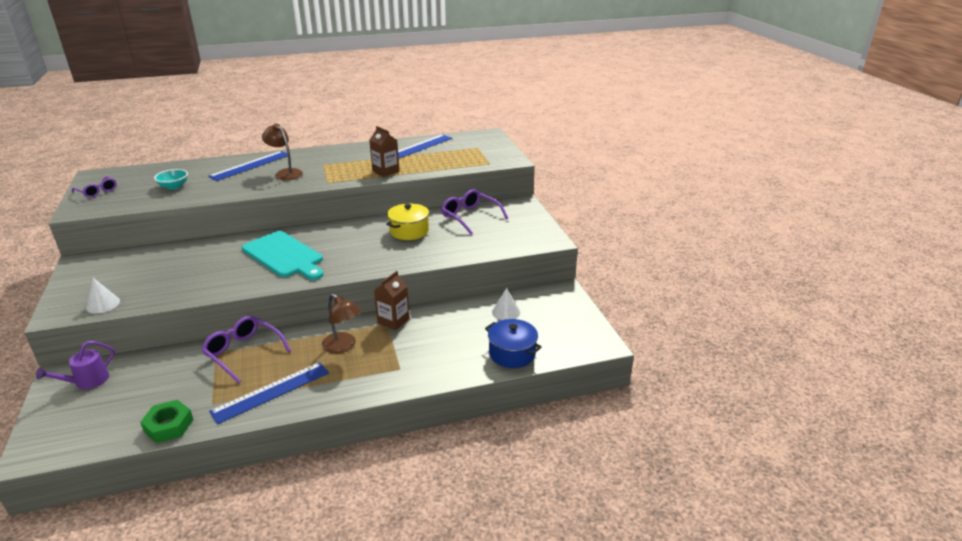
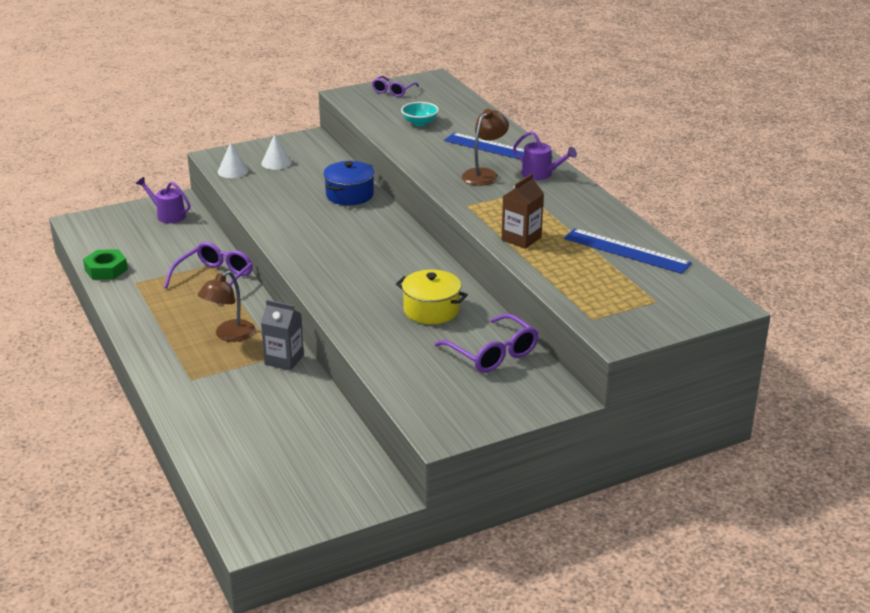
camera: 80 degrees right, 0 degrees up
(271, 392) = (151, 309): blue ruler -> none
(284, 256) = (344, 238): turquoise cutting board -> none
(302, 157) = (540, 174): none -> purple watering can
(393, 321) = (284, 360): brown carton -> grey carton
(470, 217) = (492, 354): purple glasses -> purple glasses turned 105 degrees clockwise
(506, 312) = (317, 446): white cone -> white cone (276, 163)
(512, 353) = (223, 459): blue pot -> blue pot (349, 195)

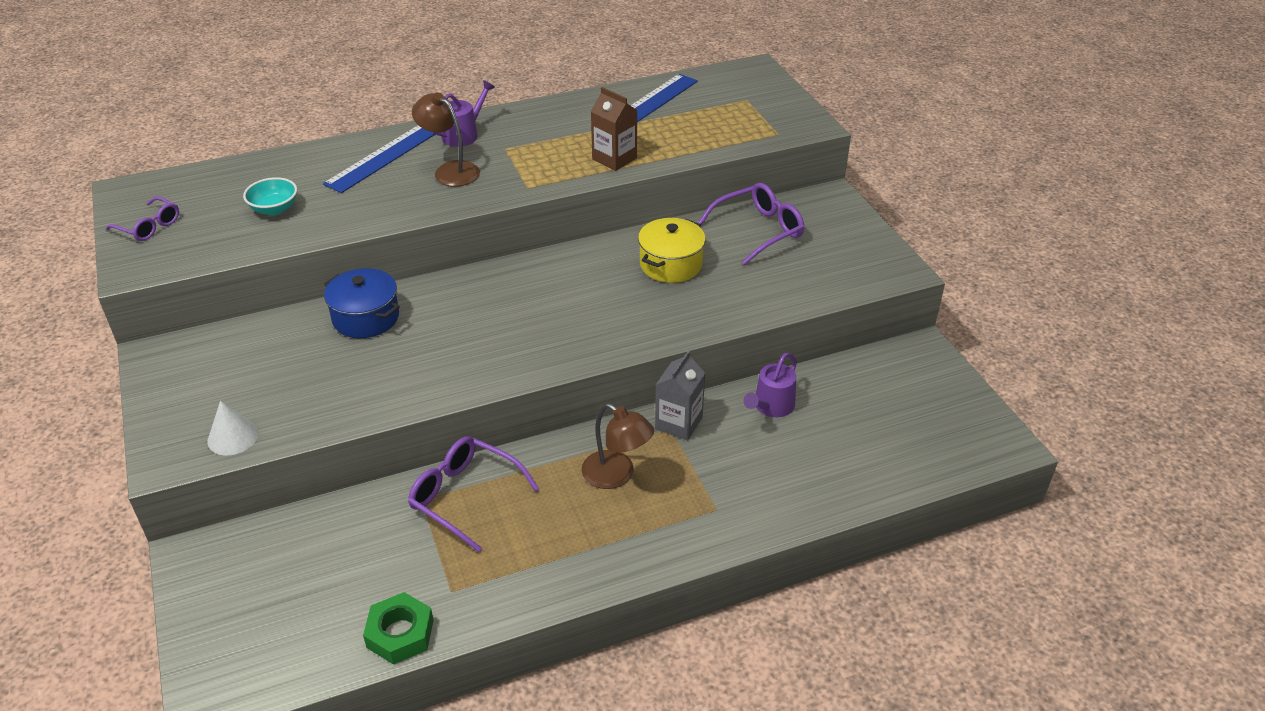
camera: 85 degrees left, 10 degrees up
(168, 215) = (240, 565): purple watering can -> purple watering can (771, 406)
(276, 163) = (226, 389): white cone -> none

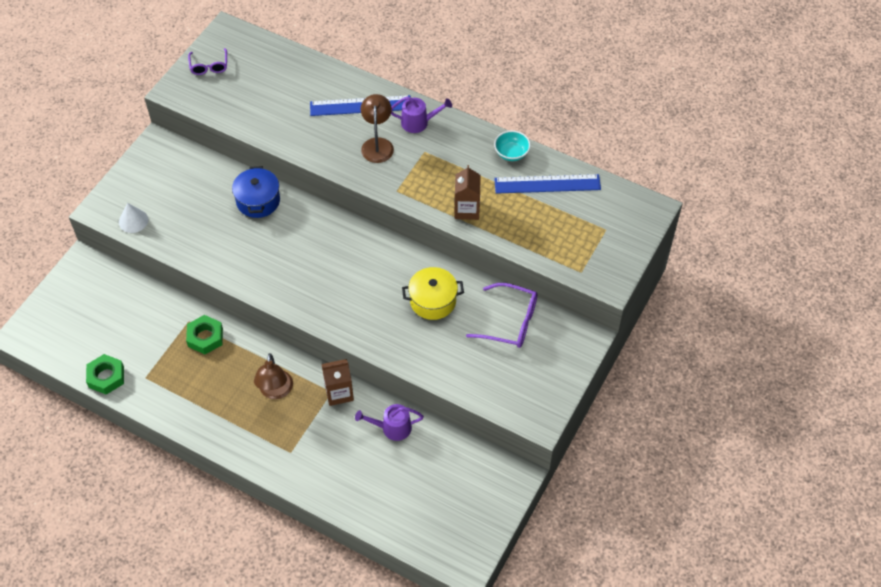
camera: 50 degrees right, 15 degrees up
(274, 209) = (270, 101): turquoise bowl -> turquoise bowl (511, 153)
(465, 496) = (205, 337): purple glasses -> green nut
(678, 423) = (339, 392): grey carton -> brown carton

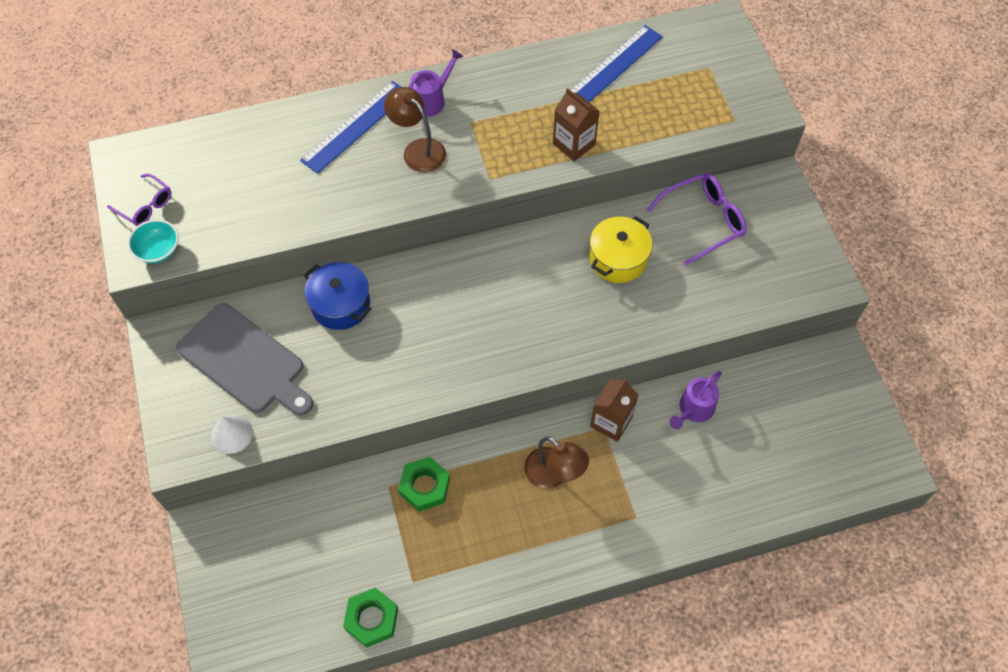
camera: 45 degrees left, 5 degrees up
(180, 190) = (245, 361): none -> grey cutting board
(511, 153) = (549, 63): turquoise bowl -> turquoise bowl (158, 250)

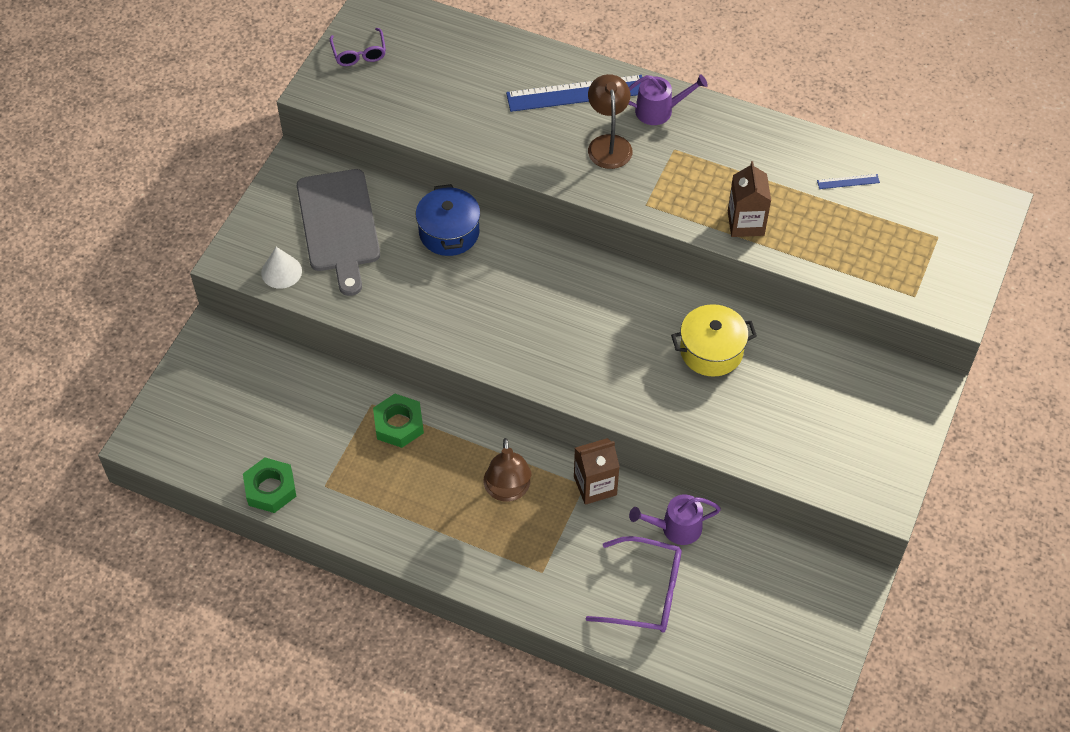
camera: 40 degrees right, 5 degrees down
(158, 250) = (338, 93): turquoise bowl -> none
(613, 67) = (848, 181): blue ruler -> blue ruler, size x0.43
(703, 221) = (821, 372): purple glasses -> purple glasses (646, 593)

